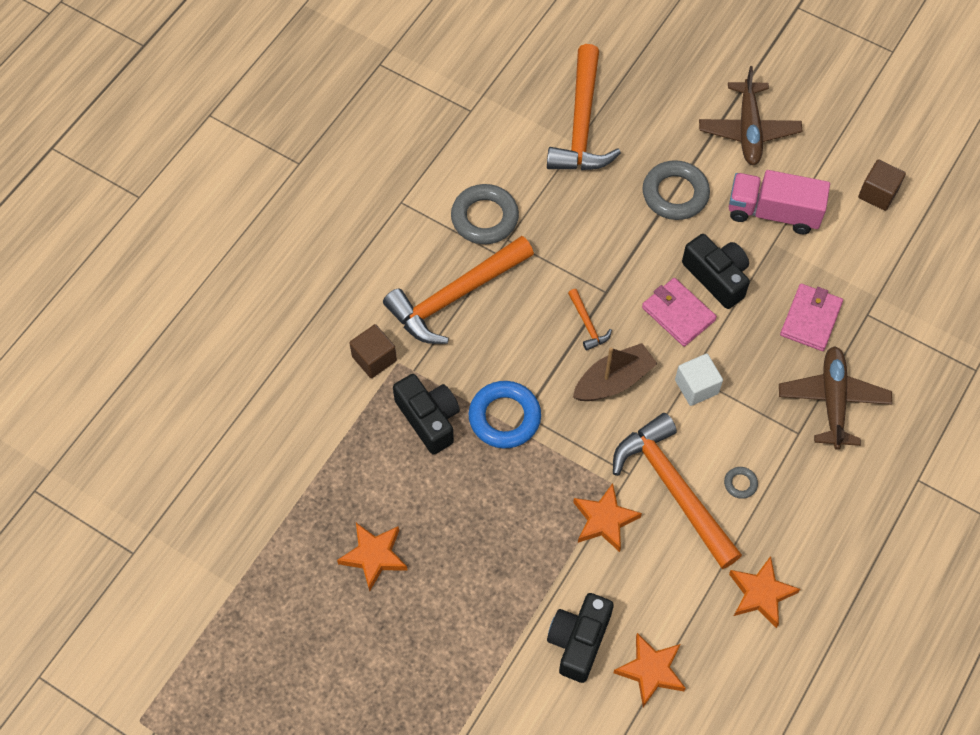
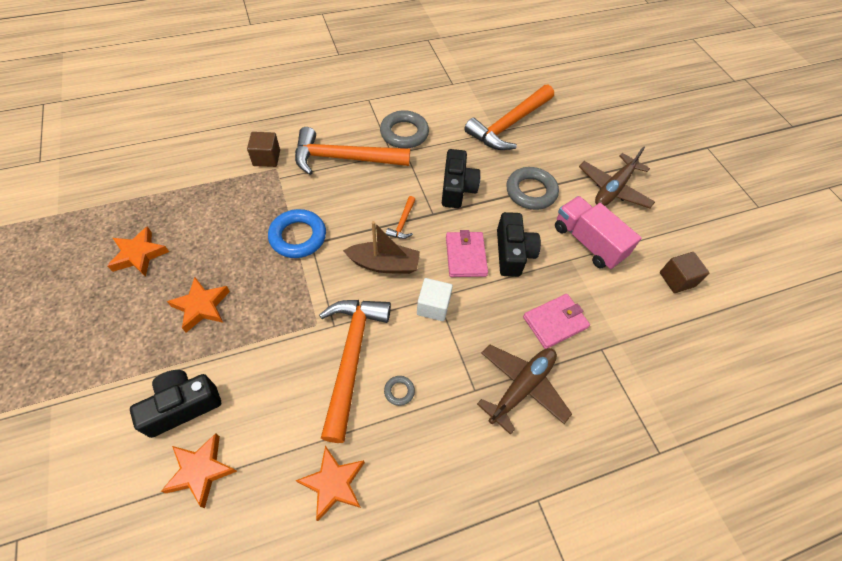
camera: 35 degrees right, 5 degrees down
(429, 419) = (257, 207): black camera -> black camera (457, 188)
(604, 520) = (286, 341): orange star -> orange star (201, 306)

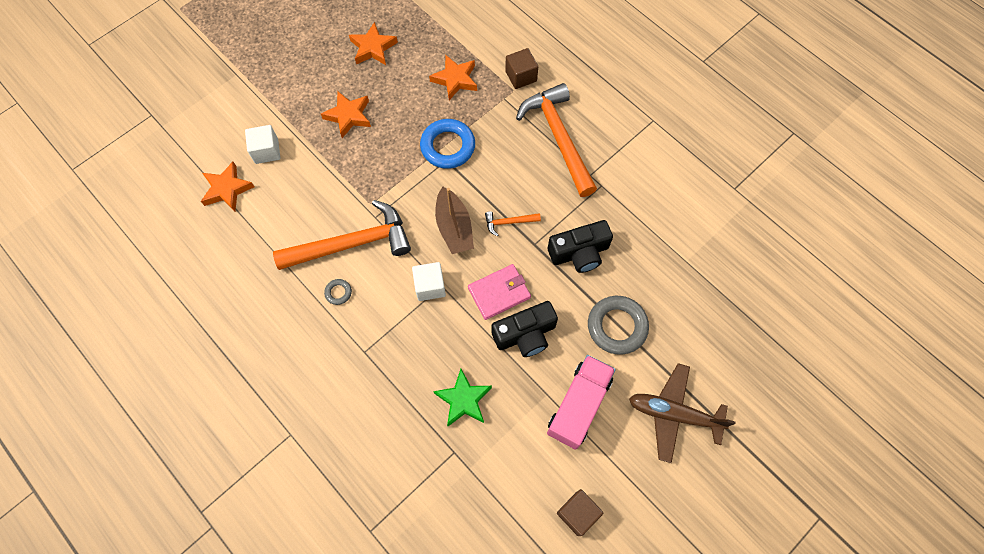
camera: 70 degrees right, 10 degrees up
(182, 406) = (266, 151): black camera -> white cube
(333, 483) = (249, 278): orange star -> orange star (455, 79)
(404, 133) = (625, 174): grey ring -> none
(509, 124) = (706, 271): orange hammer -> none
(521, 387) = (383, 390): brown plane -> none
(555, 322) = (463, 400): pink wallet -> green star

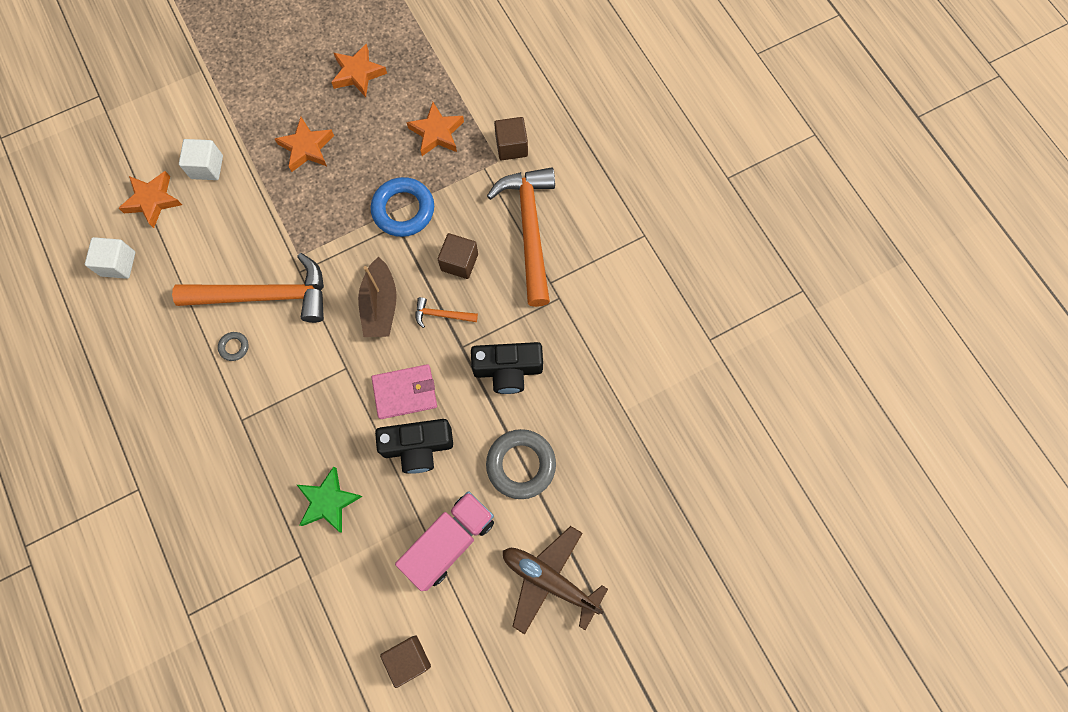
camera: 15 degrees right, 5 degrees up
(430, 286) = (333, 365): white cube -> white cube (118, 264)
(509, 177) = (459, 262): none -> brown cube

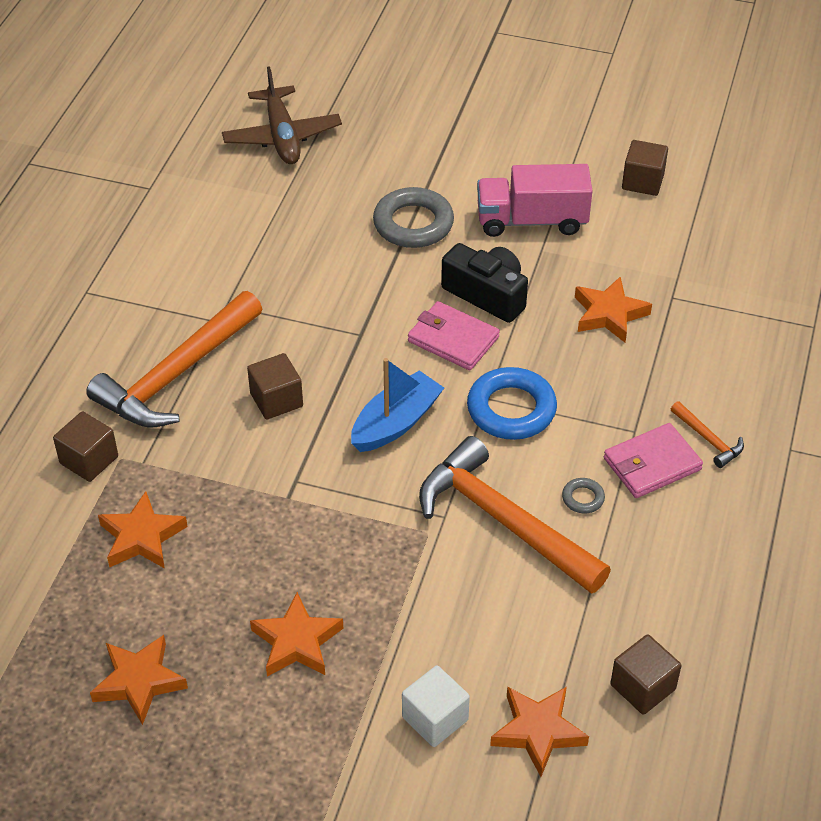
camera: 135 degrees left, 25 degrees down
(118, 264) = (642, 687): white cube -> brown cube
(213, 404) = (651, 464): none -> pink wallet
(328, 501) = (609, 314): green star -> orange star
(380, 305) = (396, 423): brown boat -> blue boat
(403, 210) = (271, 489): blue ring -> blue ring (511, 409)
(442, 315) = (347, 371): orange hammer -> orange hammer (708, 439)
(508, 370) = (341, 289): black camera -> none
(549, 580) = (478, 150): brown plane -> brown plane (282, 136)

